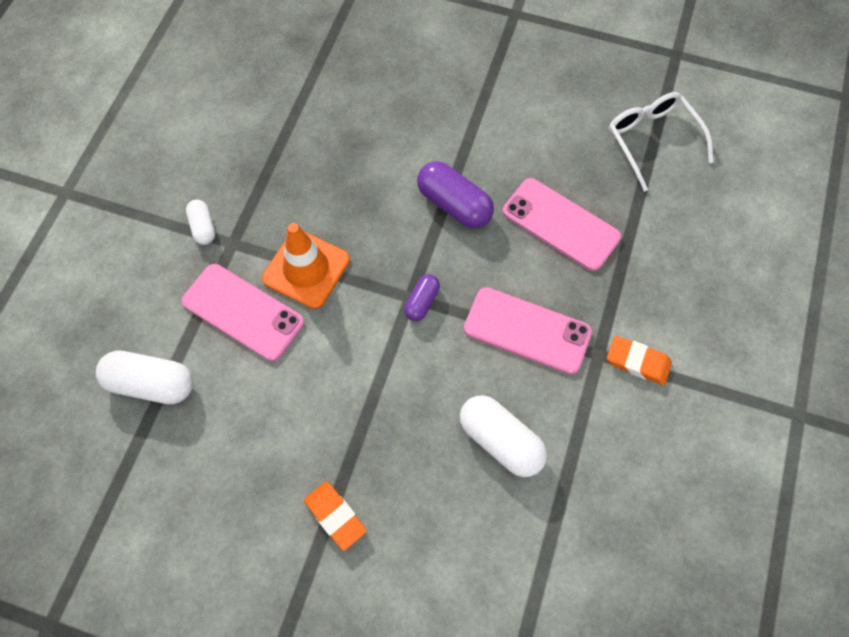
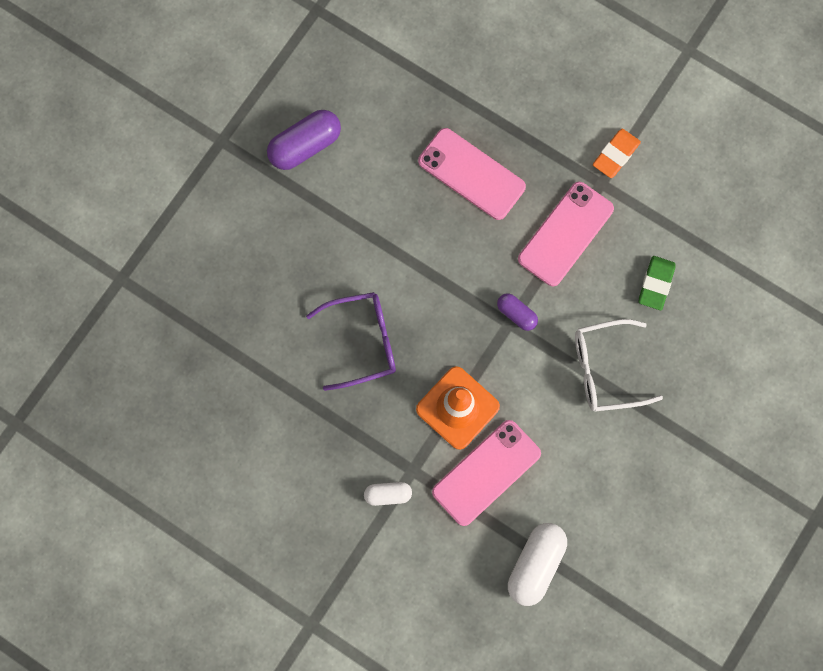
camera: 75 degrees left, 10 degrees up
(335, 516) = (687, 430): orange eraser -> none
(353, 169) = (362, 342): none -> purple glasses
(454, 204) = (426, 260): purple capsule -> purple capsule (305, 146)
(500, 440) = (656, 284): white capsule -> green eraser
(560, 224) = (471, 174): pink phone -> pink phone turned 75 degrees clockwise
(652, 140) = (407, 66): white glasses -> white glasses (605, 369)

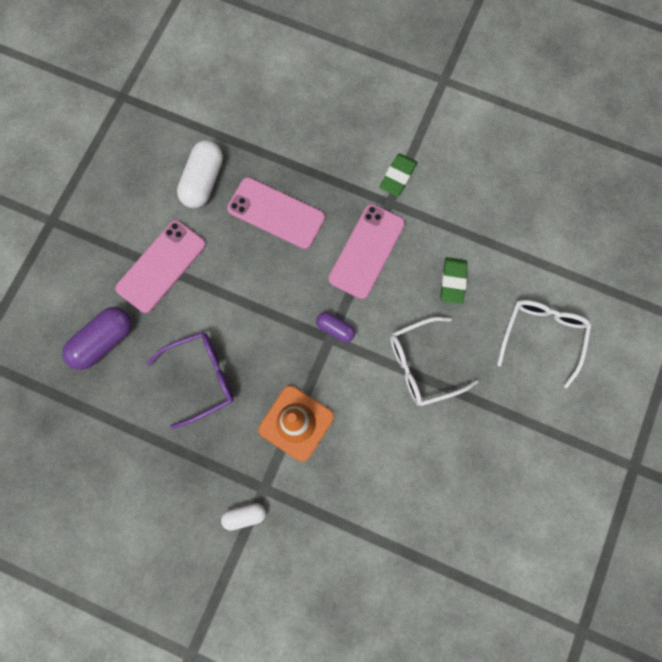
camera: 10 degrees left, 0 degrees up
(305, 146) = (126, 213): purple capsule -> purple capsule (103, 341)
(486, 473) = (331, 478): pink phone -> pink phone (161, 266)
(535, 565) = (391, 558): white capsule -> white capsule (203, 181)
(615, 155) = (398, 176): orange eraser -> green eraser
(743, 361) = (542, 336): none -> white glasses

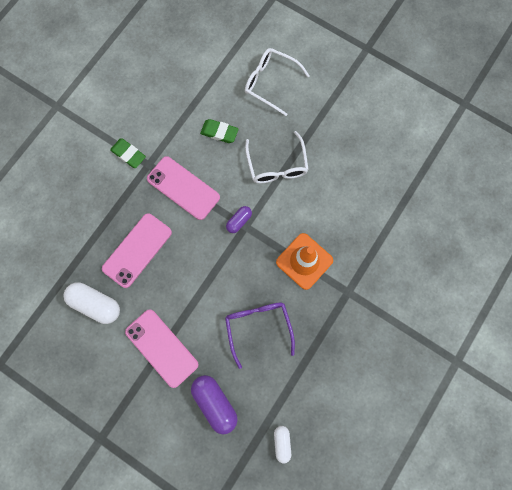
camera: 80 degrees left, 0 degrees up
(244, 515) = (365, 308): white capsule -> white capsule (282, 443)

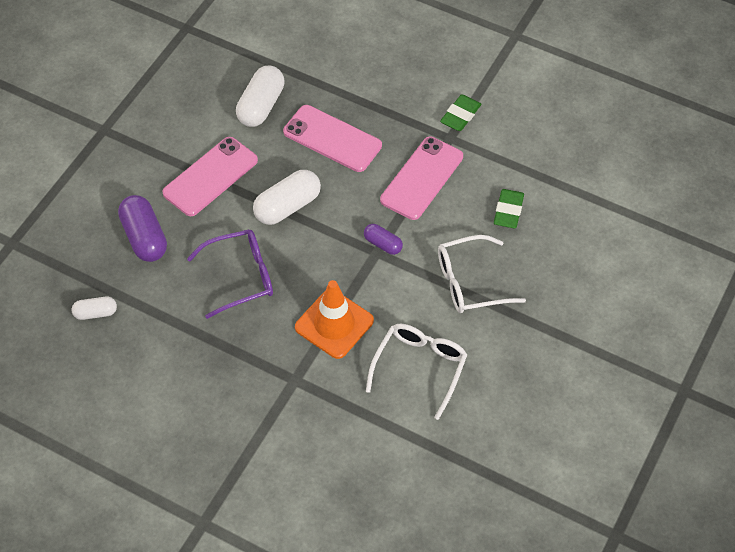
camera: 85 degrees right, 20 degrees down
(197, 288) = (287, 206): none -> white capsule
(215, 403) = (144, 237): purple capsule -> purple capsule turned 75 degrees counterclockwise
(270, 83) = (597, 266): white glasses -> white glasses (419, 368)

